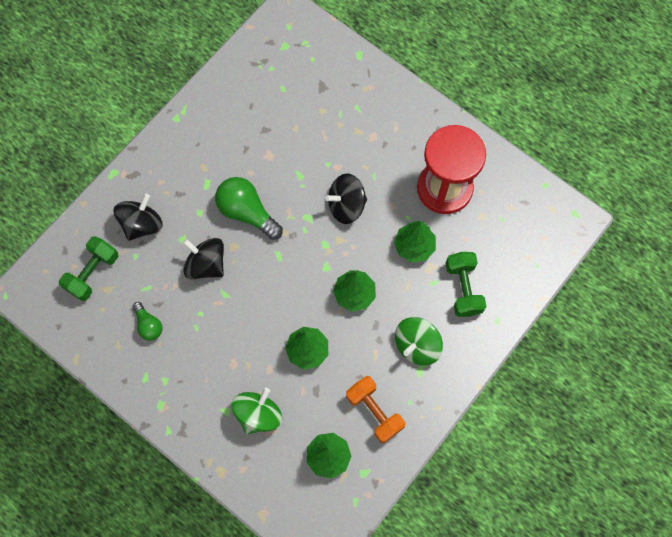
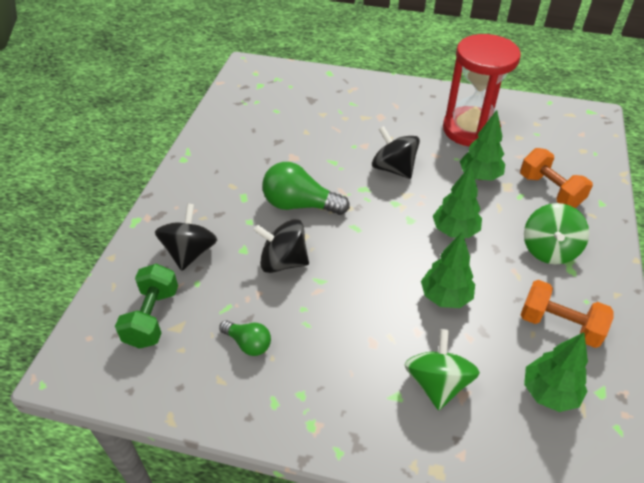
camera: 25 degrees left, 25 degrees down
(346, 205) = (393, 168): black spinning top -> black spinning top turned 90 degrees clockwise
(463, 288) = (550, 190): green dumbbell -> orange dumbbell

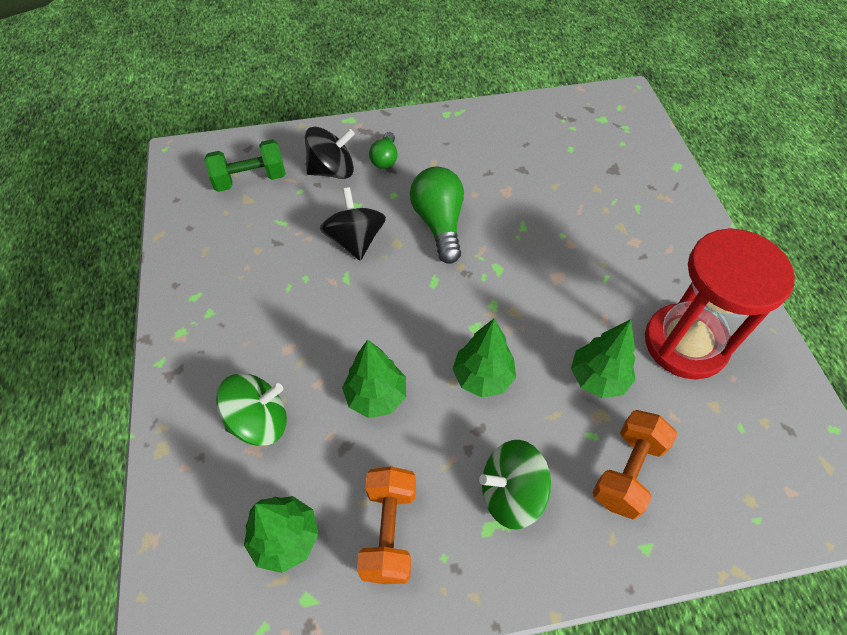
camera: 65 degrees right, 10 degrees up
(248, 343) = (249, 253): green light bulb -> green light bulb (385, 159)
(393, 168) = (550, 284): black spinning top -> none

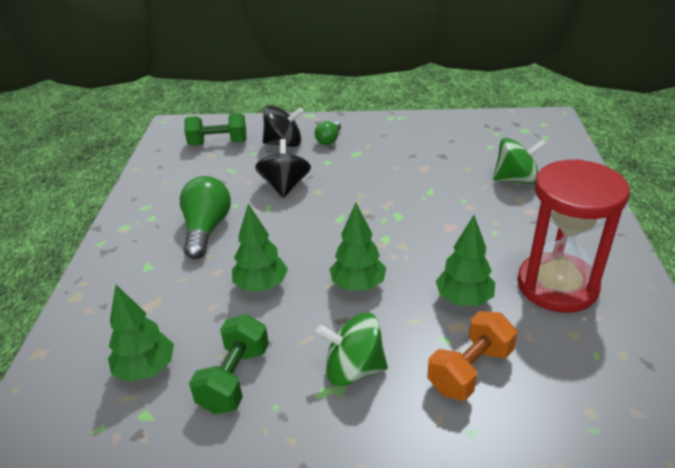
camera: 15 degrees right, 20 degrees down
(259, 421) = (160, 289): green spinning top -> green spinning top (516, 179)
(389, 531) = (234, 379): orange dumbbell -> green dumbbell
(439, 223) = (358, 182): green light bulb -> green light bulb (206, 229)

